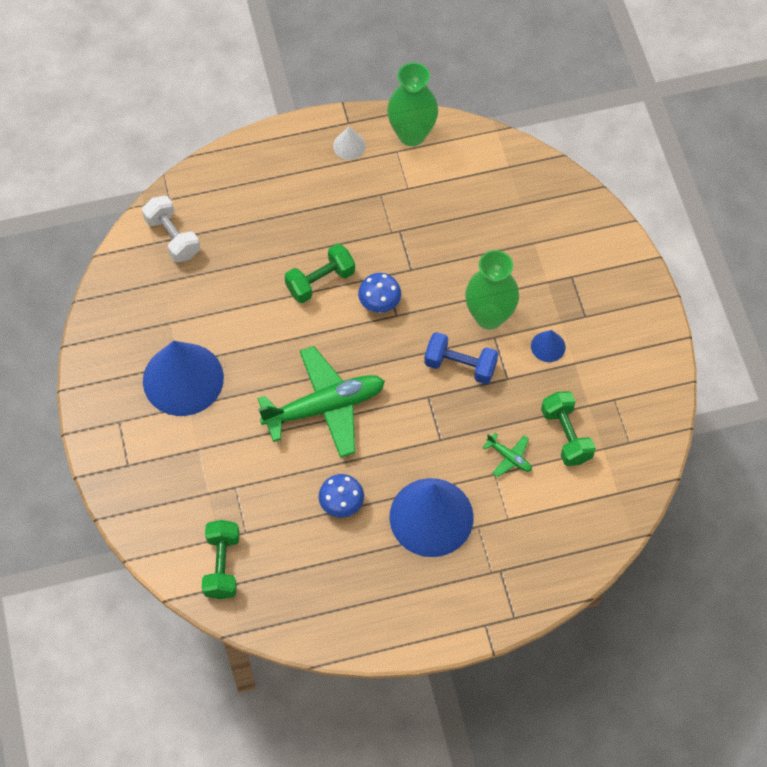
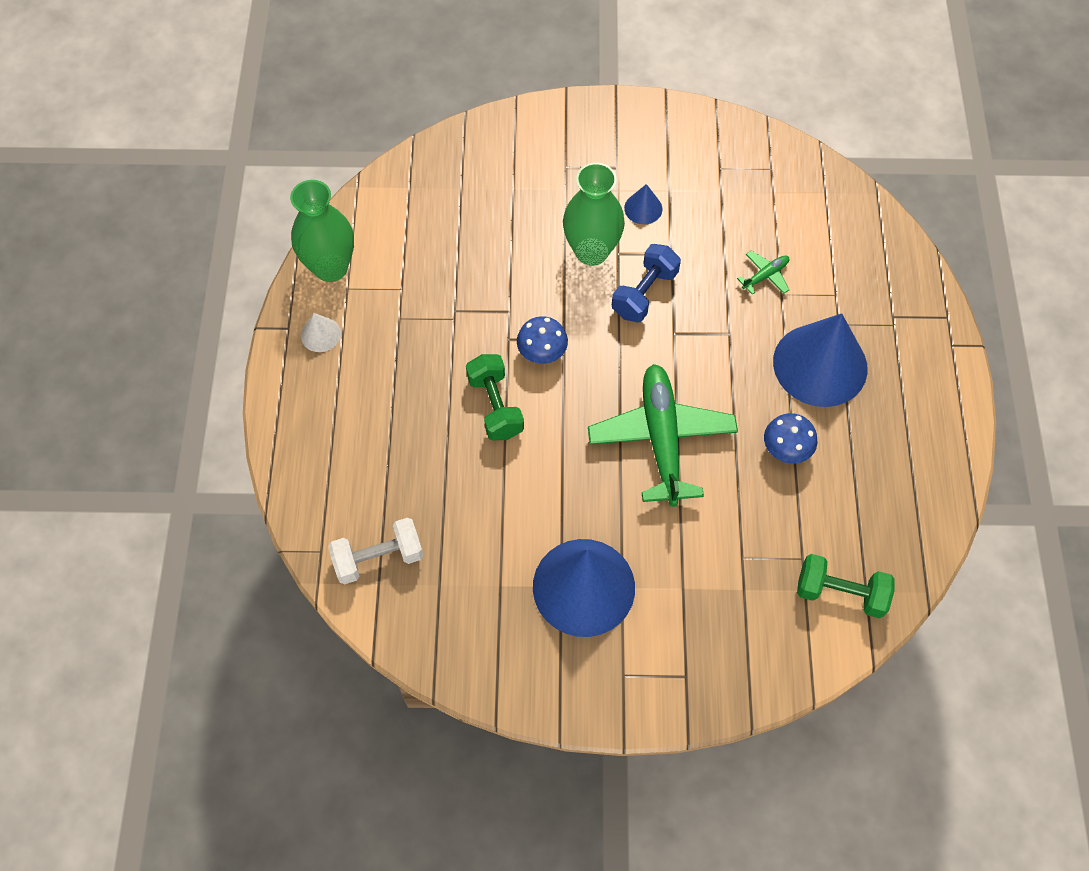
camera: 75 degrees left, 0 degrees up
(566, 435) = (751, 219): green dumbbell -> none

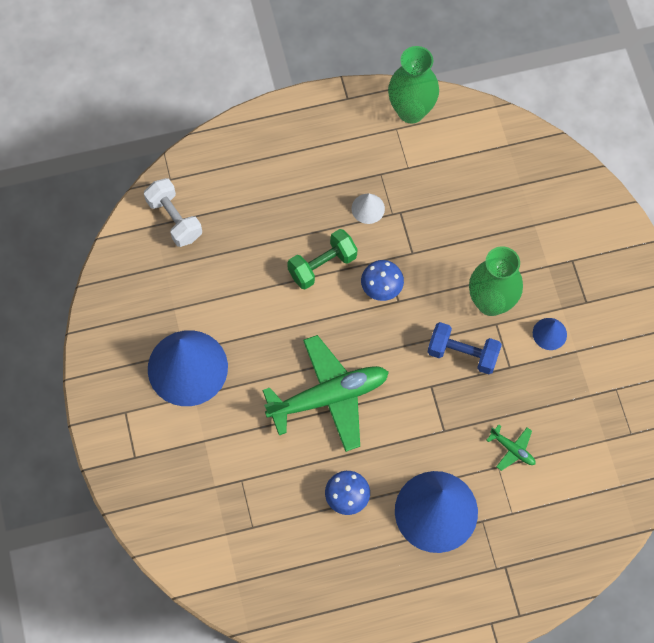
camera: 75 degrees right, 5 degrees up
(320, 334) = (348, 123): white cone -> white cone (368, 208)
(840, 593) = (230, 561): green dumbbell -> none

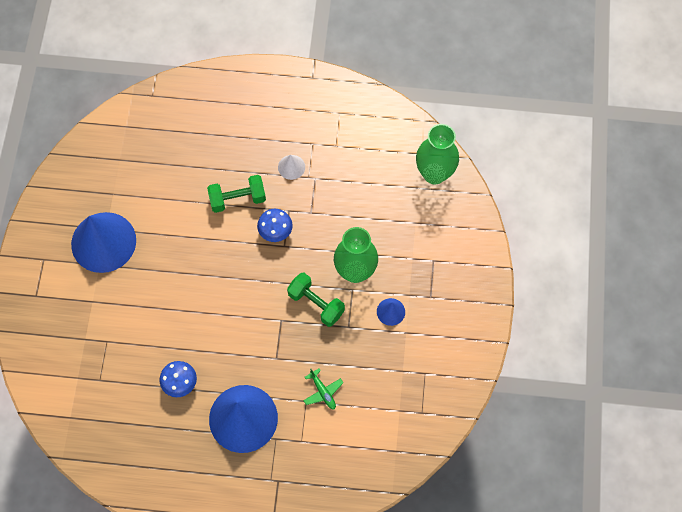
camera: 20 degrees right, 0 degrees up
(174, 219) = (142, 127): white dumbbell -> none
(329, 397) = (199, 301): green plane -> none
(411, 111) = (356, 103): green vase -> green vase (434, 173)
(462, 354) = (316, 304): blue dumbbell -> green dumbbell

